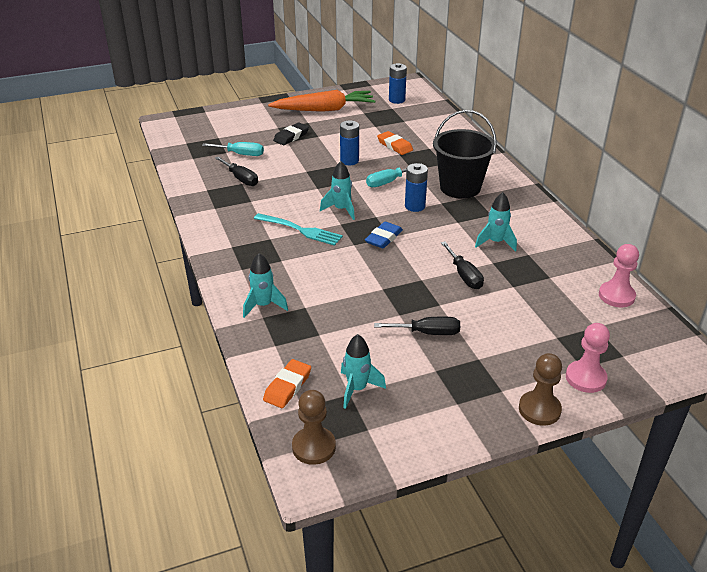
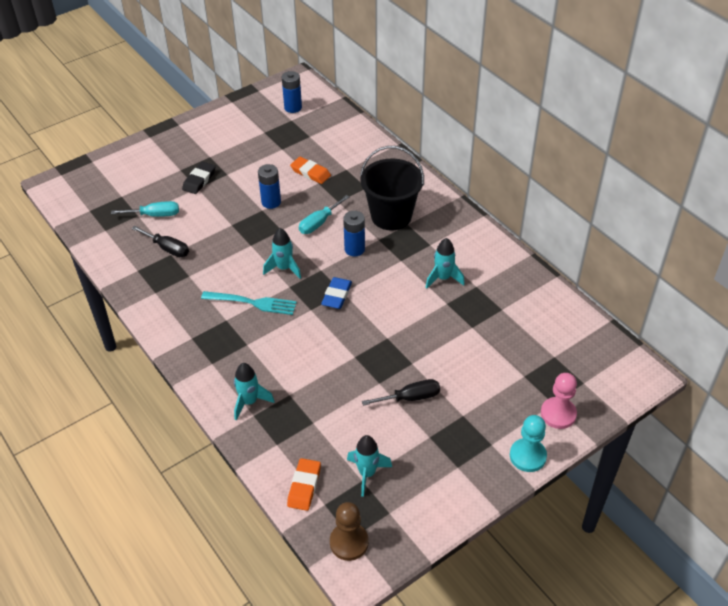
camera: 15 degrees left, 10 degrees up
(324, 109) = (221, 135): orange carrot -> none
(464, 275) = (425, 324): black screwdriver -> none
(539, 409) = (527, 456): brown pawn -> turquoise pawn
(616, 296) = (564, 318): pink pawn -> none

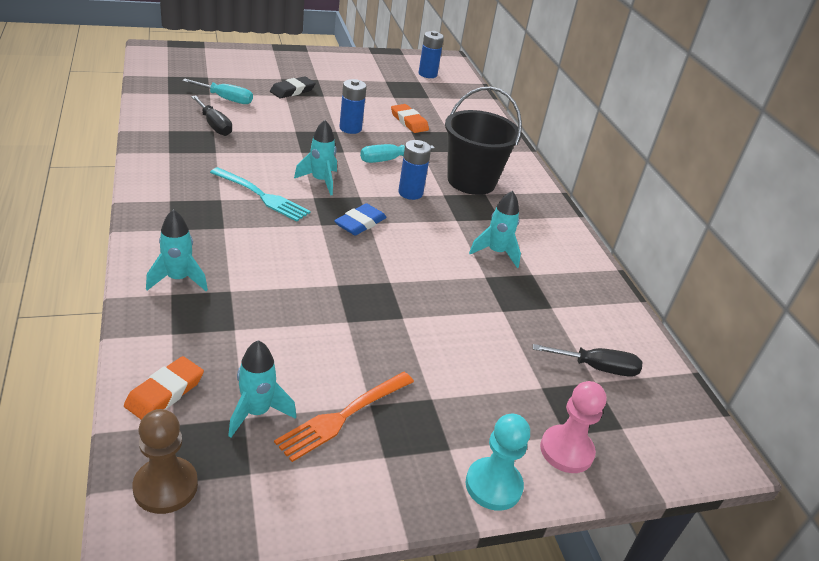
camera: 15 degrees right, 10 degrees down
(410, 397) = (376, 352): black screwdriver -> black screwdriver (597, 368)
(418, 452) = (343, 416): none -> orange fork

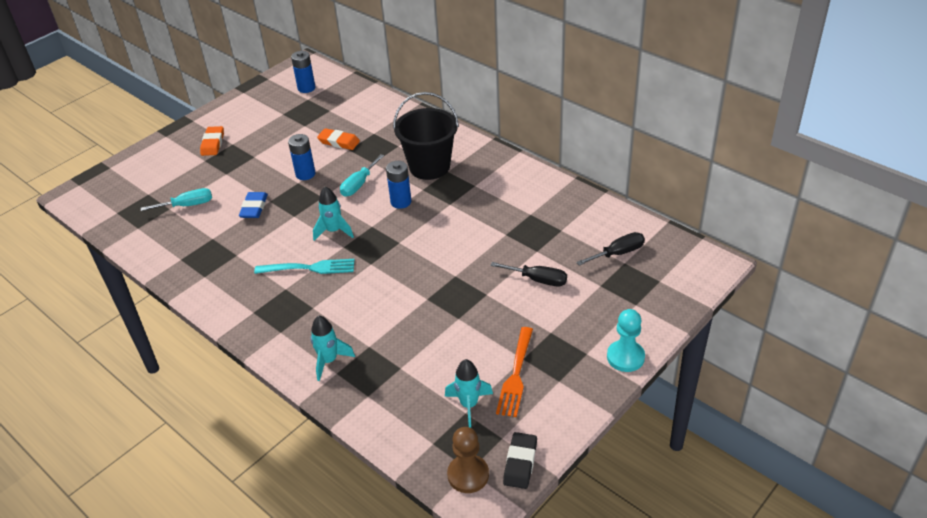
camera: 25 degrees left, 5 degrees up
(165, 392) = (407, 430): orange eraser -> orange eraser (213, 143)
(214, 125) = (208, 233): black screwdriver -> black screwdriver (538, 280)
(292, 91) = (226, 166): black eraser -> black eraser (520, 463)
(360, 223) = (394, 246): blue eraser -> blue eraser (254, 207)
(496, 252) = (496, 213): turquoise rocket -> none
(566, 450) = (643, 313): pink pawn -> none

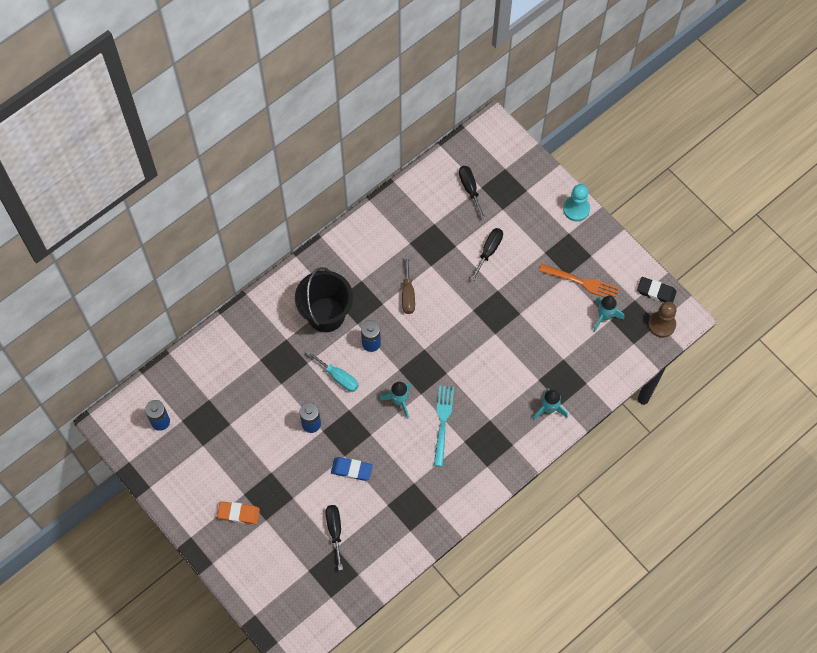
camera: 85 degrees left, 25 degrees up
(187, 205) = (335, 531): turquoise screwdriver -> black screwdriver
(339, 142) = (266, 392): orange eraser -> none
(465, 221) = (408, 294): none -> brown screwdriver

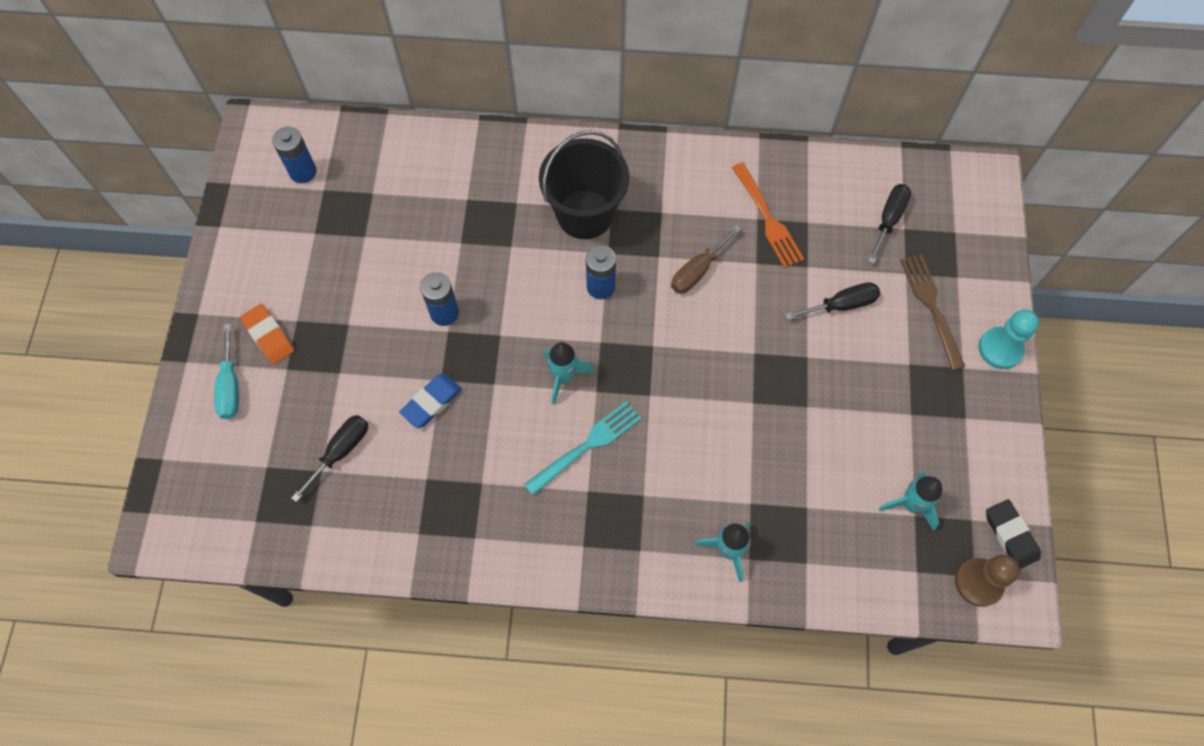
camera: 45 degrees right, 0 degrees up
(338, 377) = (526, 290): turquoise screwdriver -> turquoise screwdriver (230, 386)
(351, 469) = (431, 402): blue eraser -> blue eraser turned 75 degrees clockwise
(528, 216) = (931, 307): none -> brown fork
(581, 282) = (922, 438): orange fork -> orange fork (767, 219)

